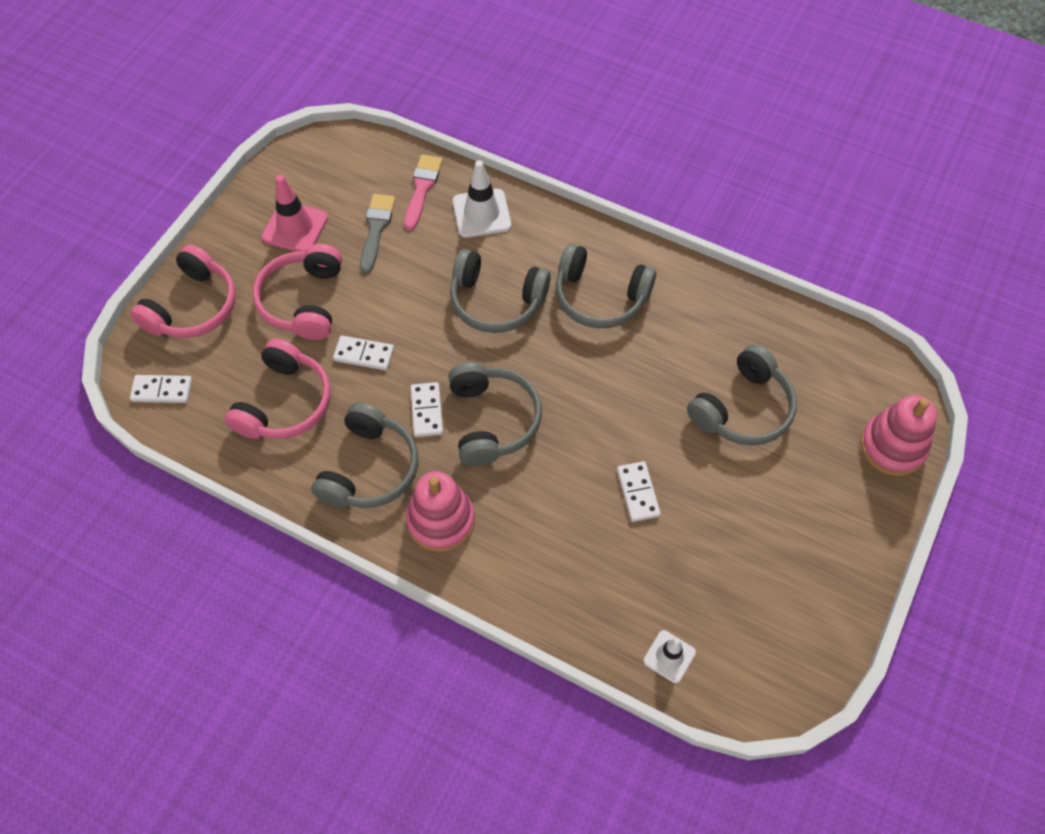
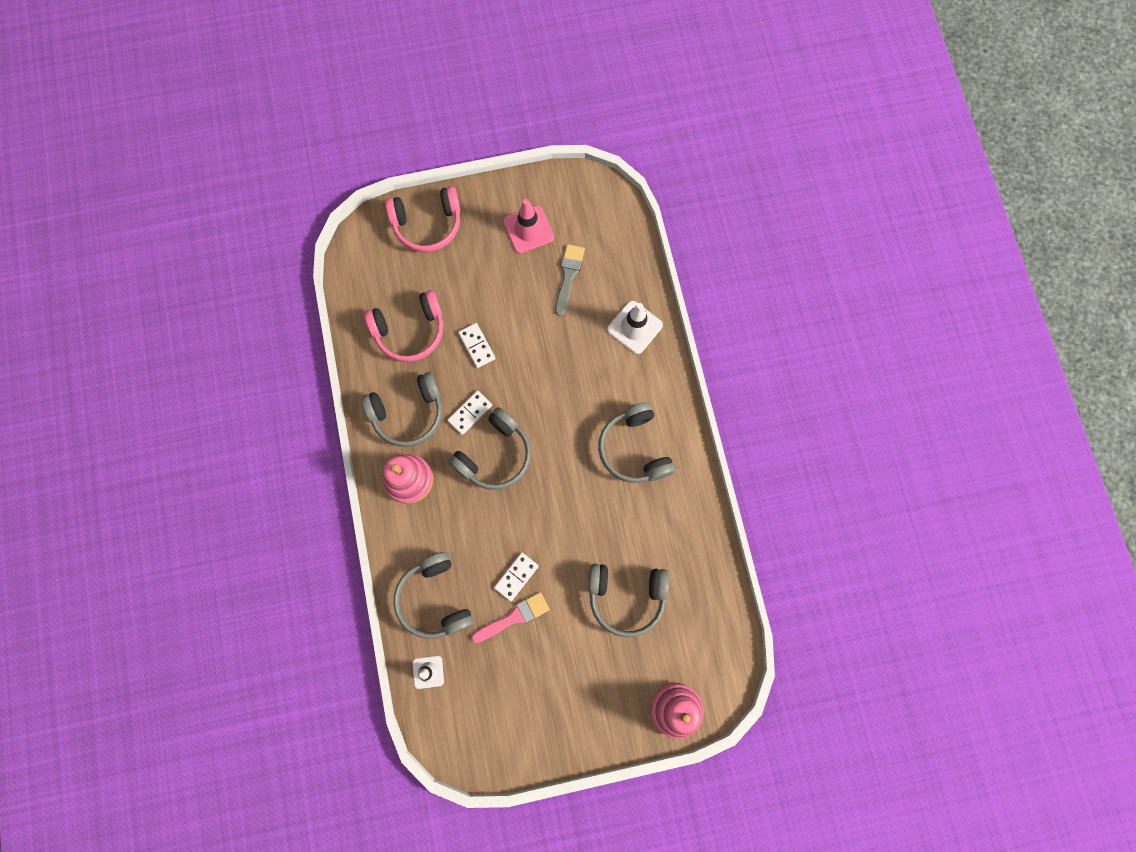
camera: 50 degrees right, 15 degrees up
(162, 390) = (363, 259): white domino -> none
(304, 301) = (483, 281): pink headphones -> none
(376, 229) = (568, 276): grey brush -> grey brush turned 45 degrees counterclockwise
(422, 188) = (622, 276): pink brush -> pink brush (514, 617)
(496, 301) = (578, 390): grey headphones -> grey headphones (435, 599)

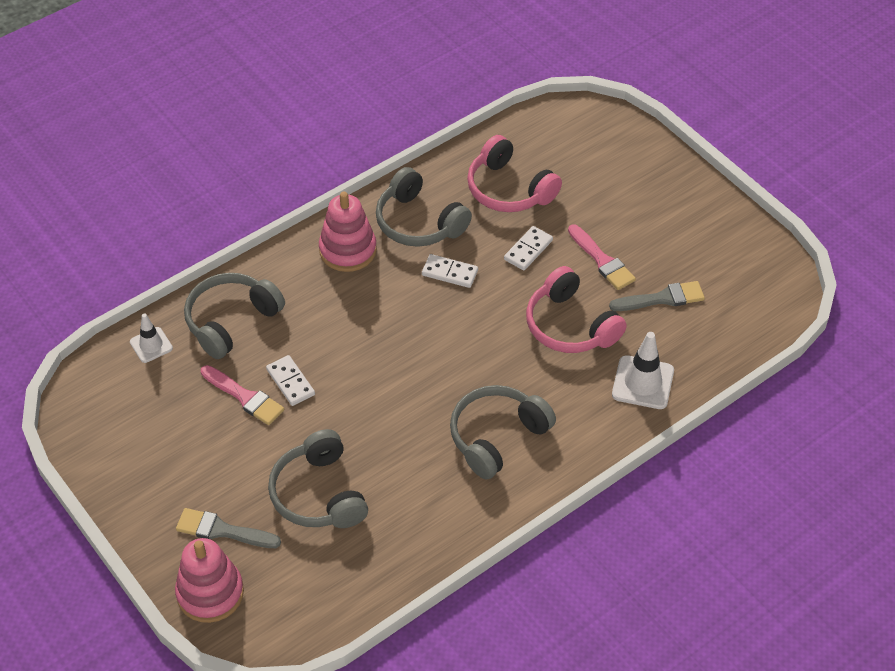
camera: 65 degrees right, 25 degrees down
(427, 224) = (636, 158): pink headphones -> pink headphones (570, 325)
(494, 455) = (415, 311): grey headphones -> none
(513, 299) = (602, 260): none -> pink brush
(516, 576) = (290, 382): white domino -> white domino turned 45 degrees clockwise
(528, 229) = (691, 243): pink traffic cone -> none
(627, 680) = (222, 530): none -> grey brush

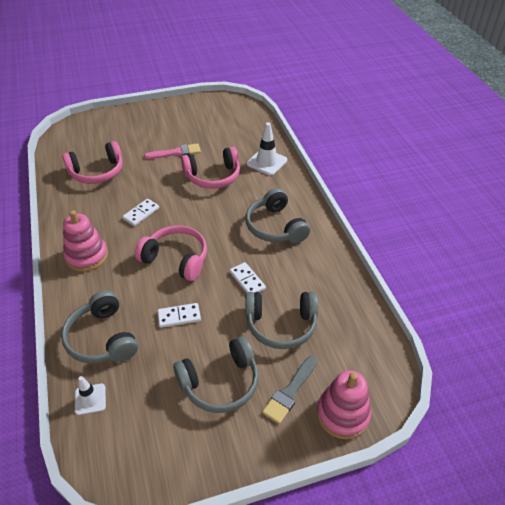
camera: 70 degrees left, 5 degrees down
(245, 397) = (177, 347): pink brush -> none
(382, 343) = (176, 259): none -> pink headphones
(419, 222) = (91, 216): grey headphones -> grey headphones (220, 382)
(528, 250) = (148, 177): white domino -> white domino (247, 280)
(662, 298) = (216, 140): grey brush -> none

